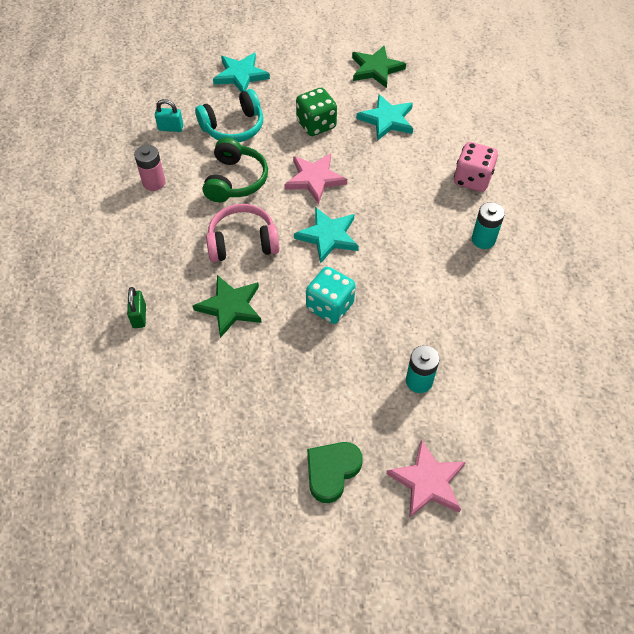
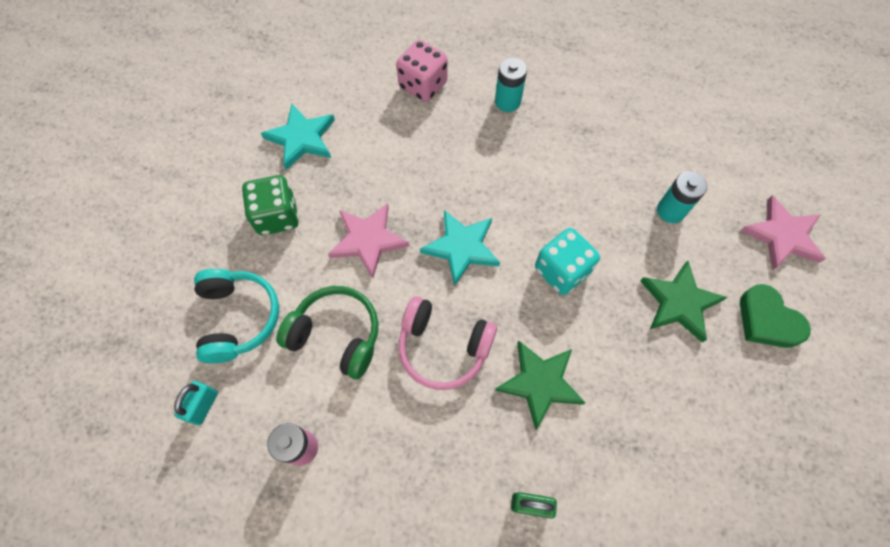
camera: 75 degrees left, 10 degrees up
(241, 75) = (141, 287): turquoise star -> none
(242, 242) = (443, 347): pink headphones -> pink headphones turned 75 degrees counterclockwise
(376, 69) = (210, 126): green star -> green star (679, 303)

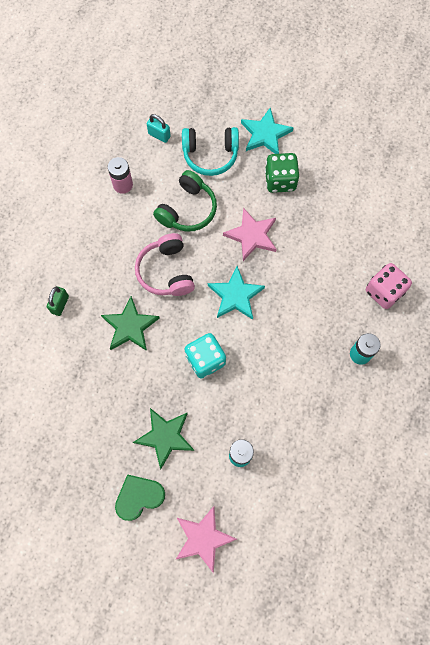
camera: 100 degrees right, 5 degrees up
(301, 138) = (343, 200): turquoise star -> turquoise star (265, 134)
(443, 347) = (166, 271): pink headphones -> pink headphones turned 45 degrees counterclockwise

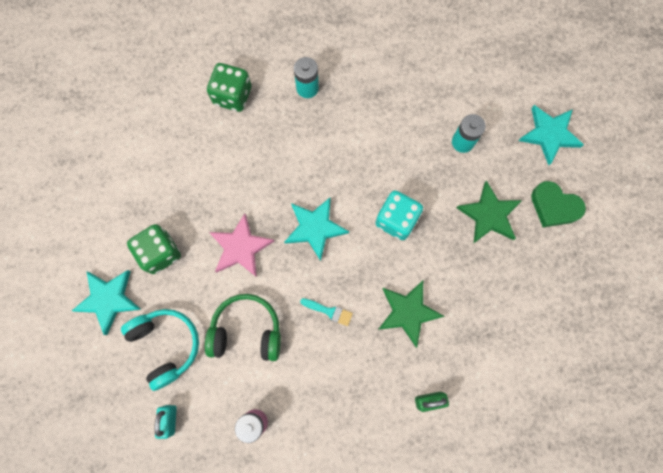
camera: 120 degrees left, 5 degrees up
(166, 271) = (329, 311): pink headphones -> turquoise brush
(203, 538) = (549, 134): pink star -> turquoise star
(384, 291) = (232, 96): pink dice -> green dice

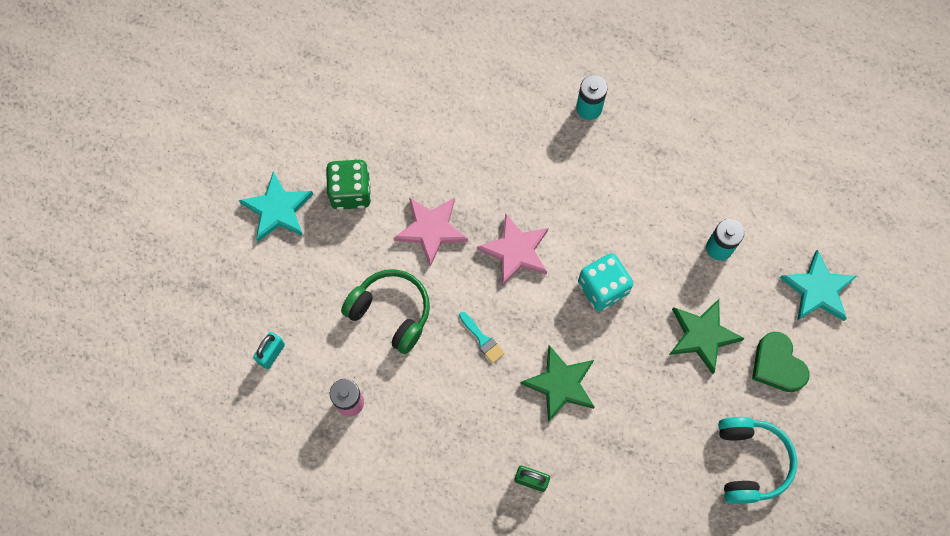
camera: 30 degrees right, 5 degrees down
(166, 345) = (307, 282): turquoise headphones -> turquoise headphones (750, 462)
(232, 96) = (508, 77): green dice -> none
(315, 228) = (515, 251): turquoise star -> pink star

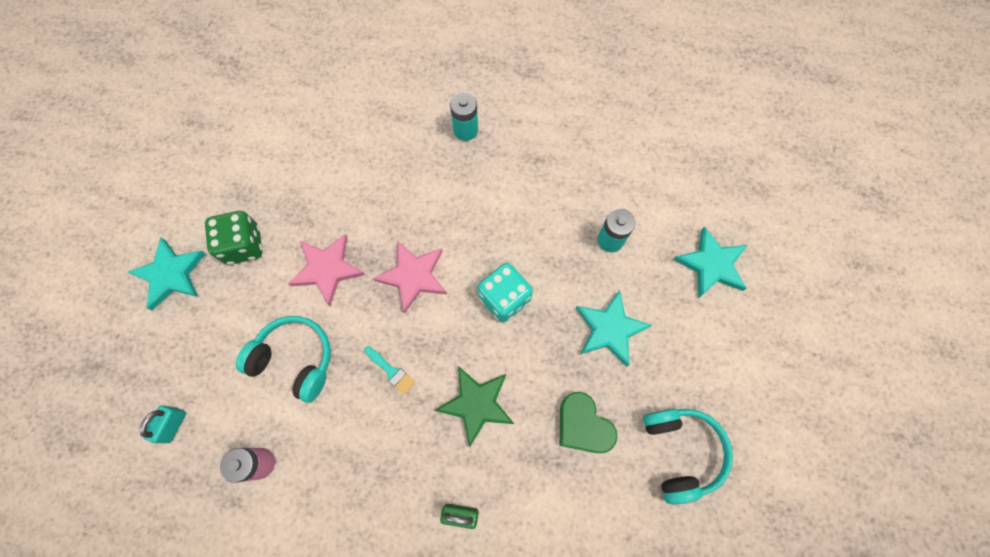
camera: 10 degrees left, 0 degrees up
(391, 312) = (295, 359): green headphones -> turquoise headphones
(702, 336) = (610, 329): green star -> turquoise star
(777, 365) = (688, 346): green heart -> green heart (583, 425)

